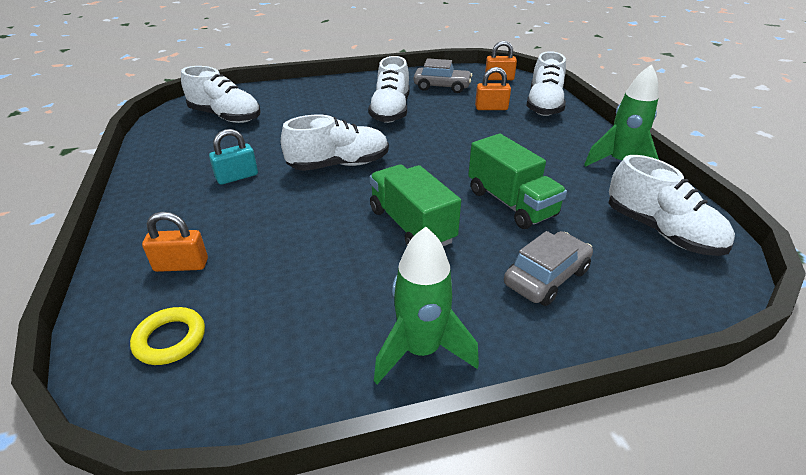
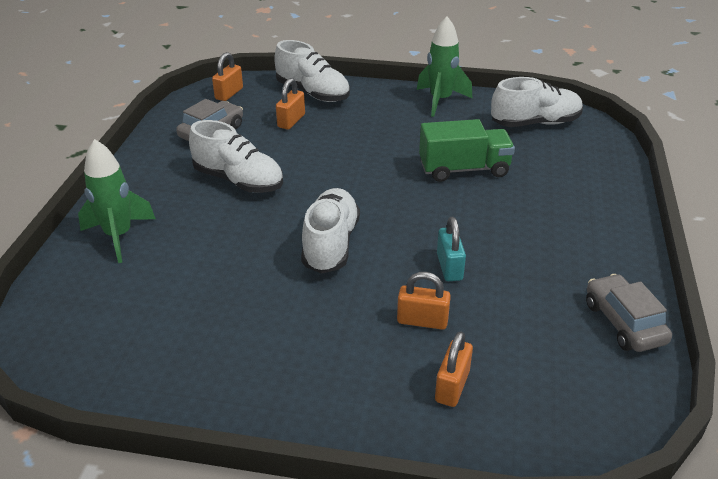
camera: 65 degrees left, 0 degrees up
(170, 339) = (558, 402): yellow ring -> none
(225, 117) = (123, 312): white shoe -> none
(237, 177) = (301, 323): turquoise padlock -> turquoise padlock (449, 267)
(262, 230) = (422, 321): none -> orange padlock
(411, 225) = (466, 228): green truck -> none
(421, 350) = (615, 266): green rocket -> green rocket (119, 236)
(546, 277) = (562, 187): grey car -> grey car (624, 323)

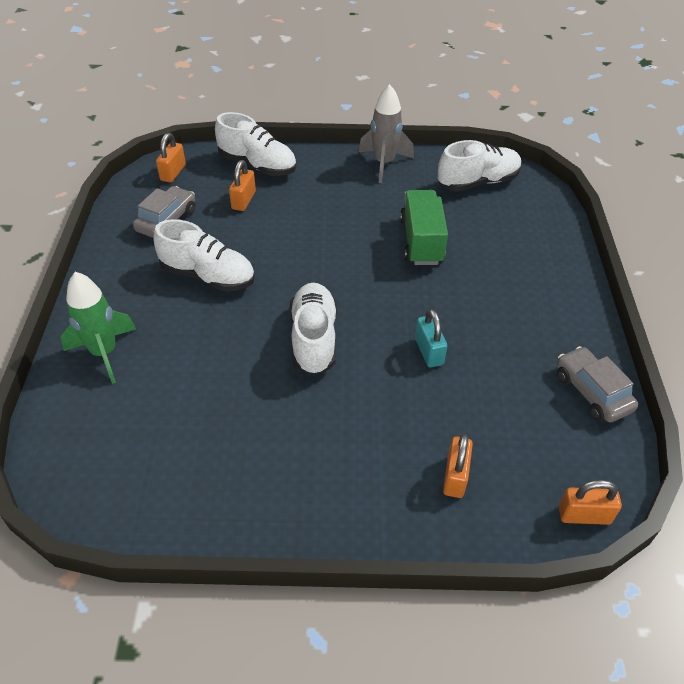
camera: 10 degrees left, 10 degrees up
(422, 321) = (415, 412): orange padlock -> orange padlock (584, 515)
(440, 100) = (384, 163): green rocket -> grey rocket
(464, 169) = (421, 241): green truck -> green truck turned 75 degrees counterclockwise

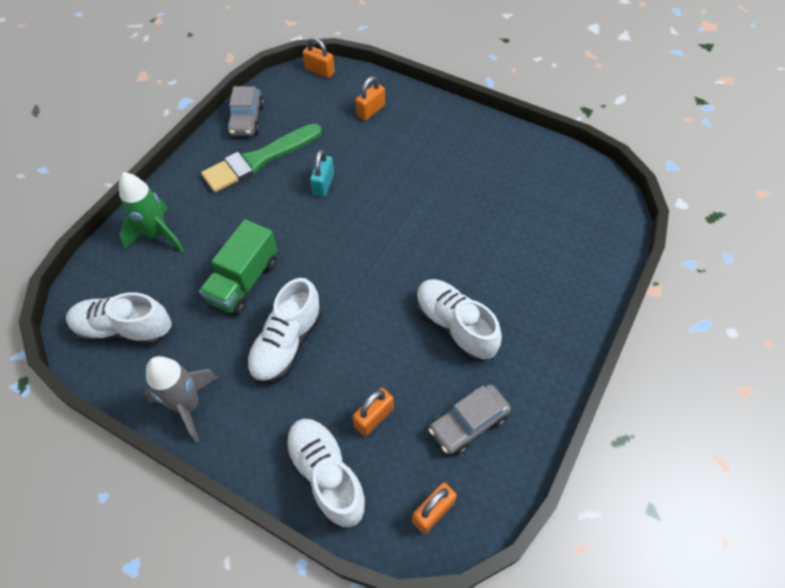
camera: 150 degrees left, 10 degrees up
(104, 353) = (567, 283): green rocket -> green rocket (158, 235)
(313, 339) = (398, 227): white shoe -> white shoe (287, 343)
(523, 349) = (259, 160): none -> green brush

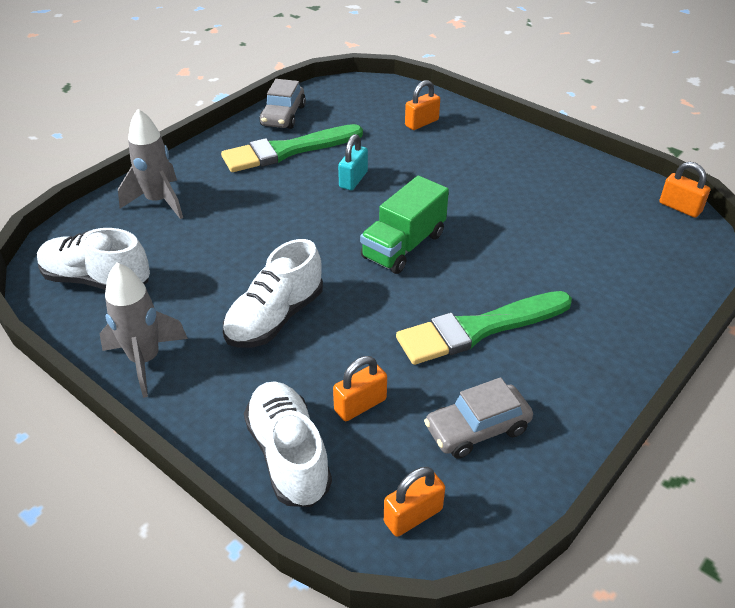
camera: 10 degrees right, 15 degrees down
(158, 235) = (159, 201): green rocket -> grey rocket
(244, 281) = (241, 254): green truck -> green truck (403, 246)
(320, 71) = (373, 84): orange padlock -> orange padlock (680, 207)
(454, 326) = (478, 329): white shoe -> green brush

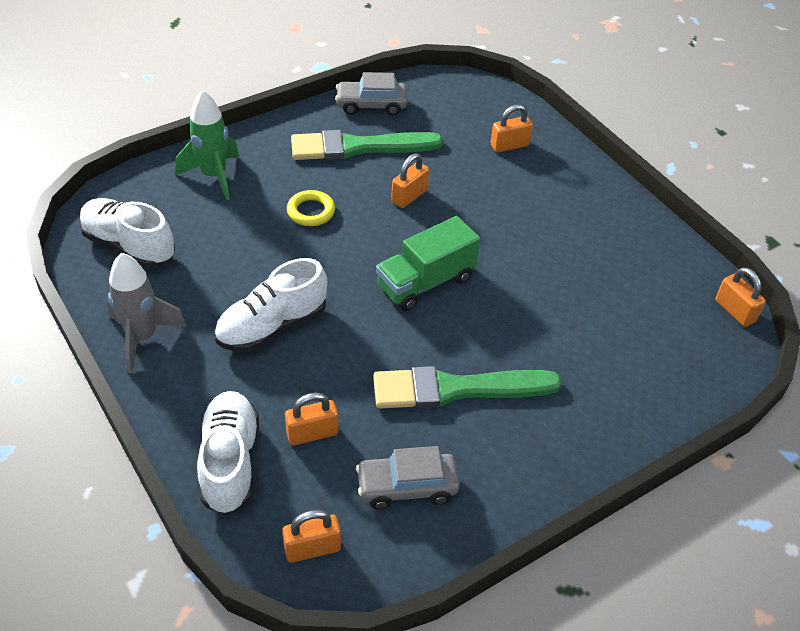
camera: 15 degrees right, 5 degrees up
(159, 201) = (214, 176): grey rocket -> green rocket
(267, 211) = (311, 211): none -> yellow ring
(283, 116) = (371, 105): grey car -> grey car turned 60 degrees clockwise
(353, 180) = (409, 196): turquoise padlock -> orange padlock

